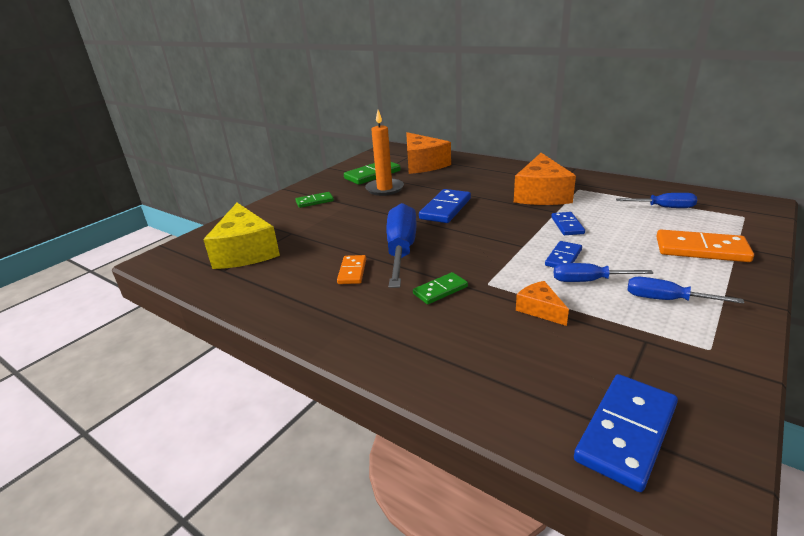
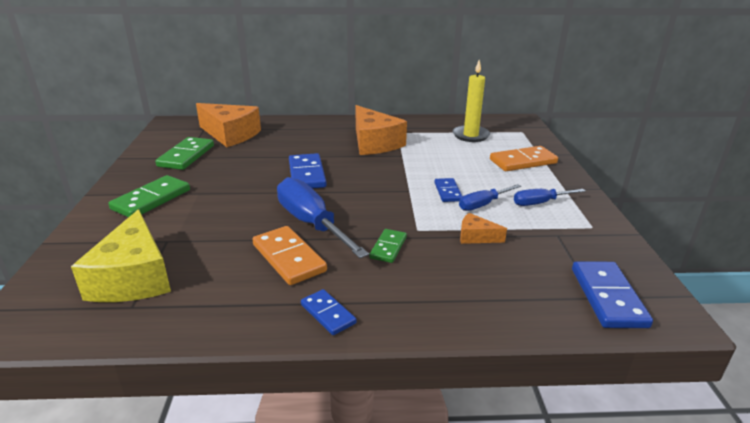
camera: 40 degrees left, 0 degrees up
(245, 251) = (133, 277): yellow cheese -> yellow cheese turned 45 degrees clockwise
(314, 201) = (151, 200): green domino -> green domino, size x1.66
(352, 271) = (288, 258): orange domino -> orange domino, size x1.66
(384, 189) = (220, 168): orange candle -> none
(567, 225) = (422, 165): blue domino -> blue domino (328, 314)
(664, 207) = (470, 135): blue screwdriver -> yellow candle

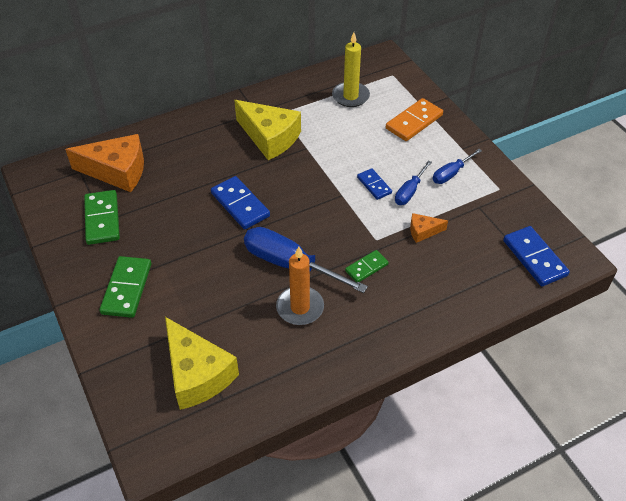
camera: 25 degrees left, 20 degrees up
(288, 258) = (300, 307): orange domino -> orange candle
(328, 314) = (366, 347): blue domino -> none
(374, 143) = (269, 137): orange cheese -> yellow cheese
(388, 247) = (366, 268): green domino -> green domino turned 60 degrees clockwise

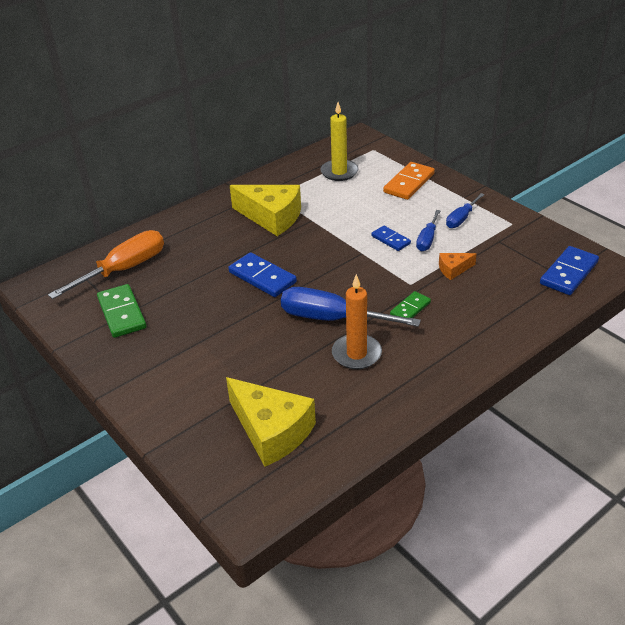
camera: 10 degrees left, 10 degrees down
(117, 171) = (123, 270): orange cheese -> orange screwdriver
(127, 288) = (169, 369): green domino -> none
(534, 258) = (569, 273): blue domino -> blue domino turned 75 degrees clockwise

